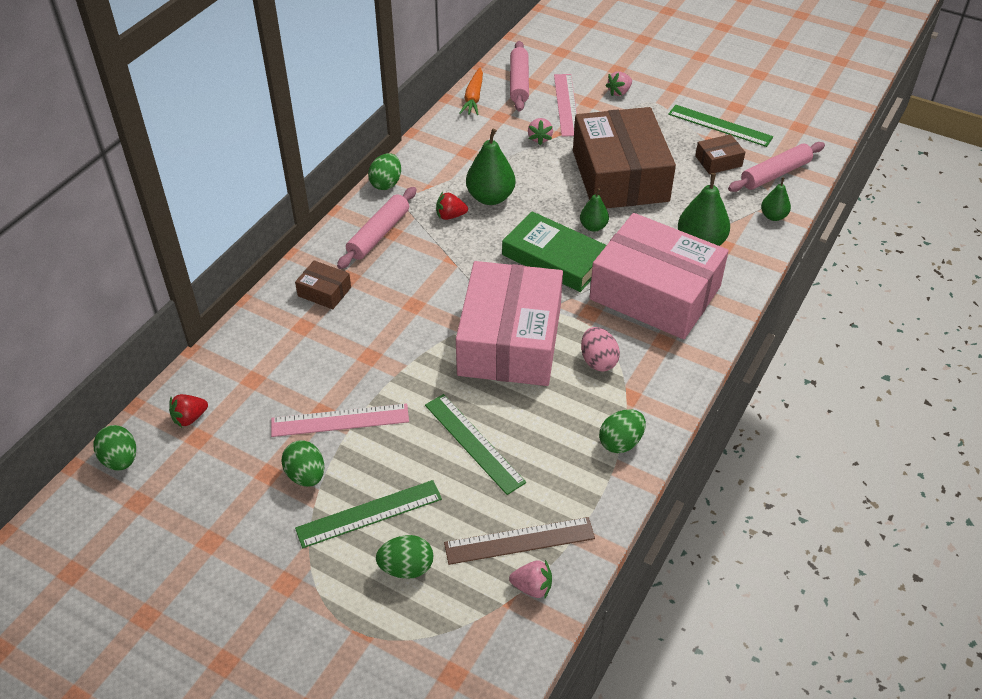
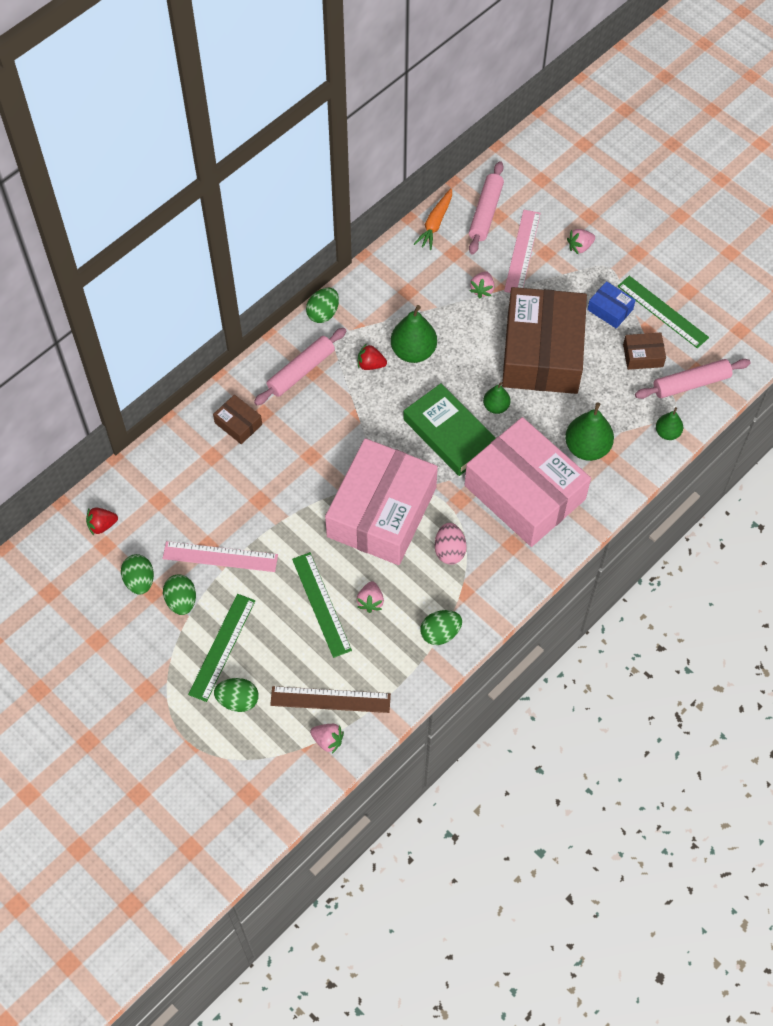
camera: 15 degrees right, 15 degrees up
(120, 460) = (42, 551): green egg -> green egg (140, 581)
(369, 513) = (222, 647): green ruler -> green ruler turned 60 degrees counterclockwise
(529, 428) = (370, 601): none -> pink strawberry
(670, 132) = (610, 309): none -> blue box

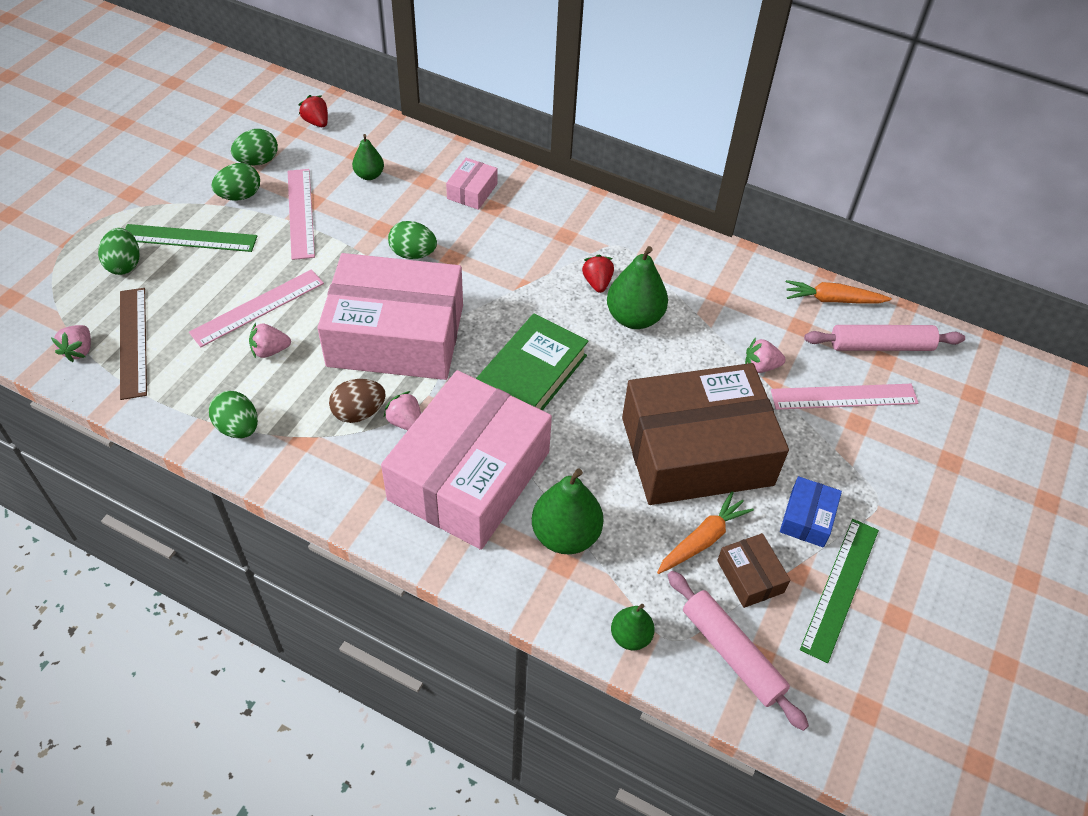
camera: 70 degrees right, 10 degrees down
(238, 424) = (472, 191): brown box -> pink box
(301, 371) = (561, 226): pink rolling pin -> none
(321, 604) = (257, 307): green ruler -> pink ruler
(323, 313) = (648, 227): green egg -> green egg (413, 254)
(449, 550) = (359, 412): pink egg -> brown egg
(496, 406) = (589, 417): green pear -> green pear (369, 175)
(580, 247) = (891, 460): pink strawberry -> pink strawberry (405, 422)
(610, 372) = (702, 540): none -> orange carrot

